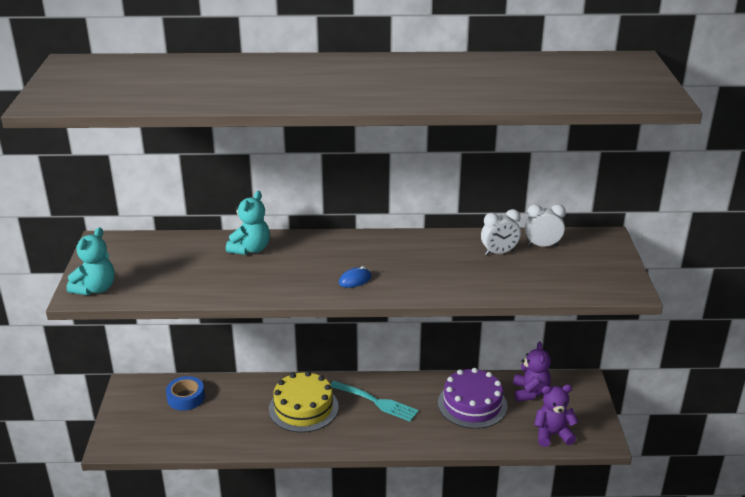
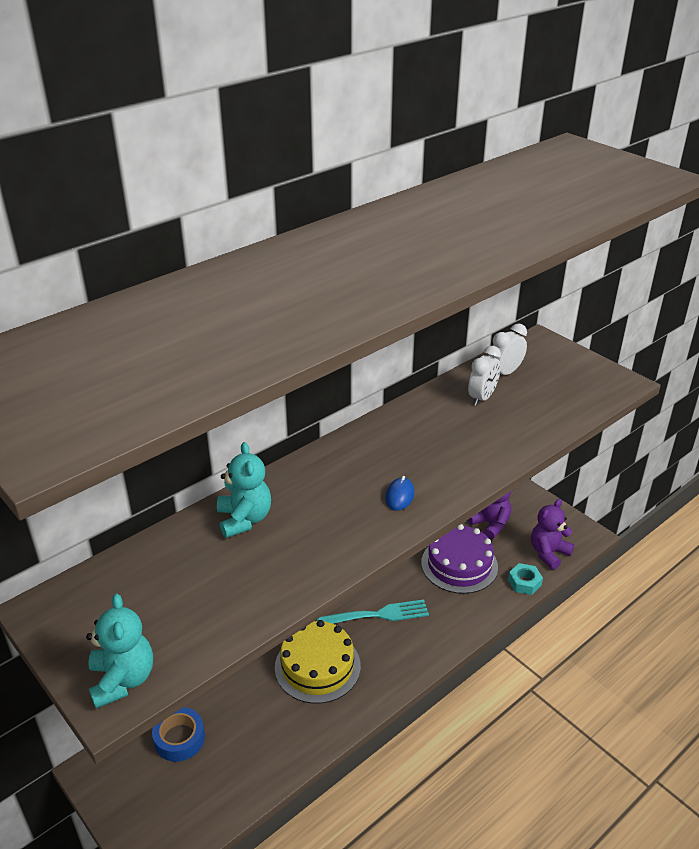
camera: 40 degrees left, 5 degrees up
(507, 441) = (524, 582): none -> turquoise nut

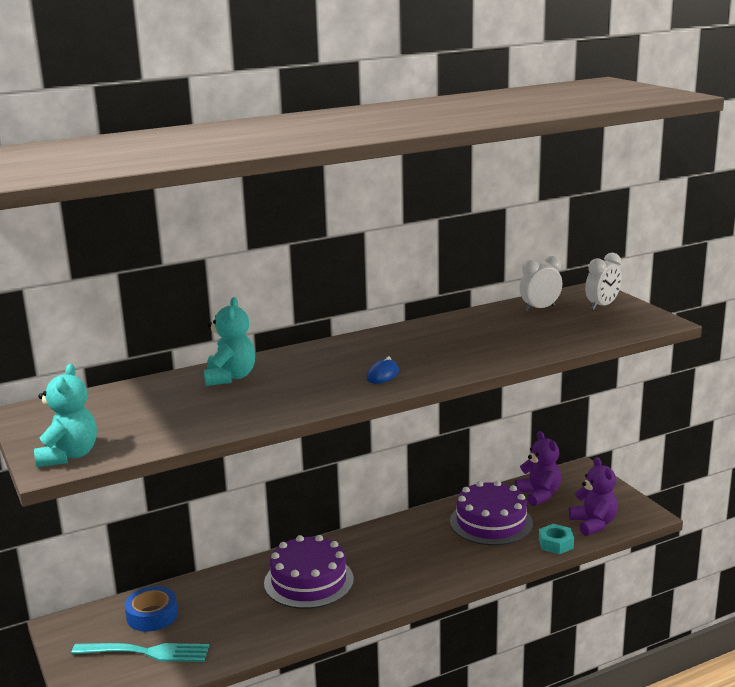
camera: 15 degrees right, 15 degrees down
(317, 666) = (308, 581): yellow cake -> purple cake
(376, 615) = (386, 550): turquoise fork -> turquoise fork (145, 652)
(482, 398) = (505, 322): white clock -> white clock (602, 306)
(548, 553) = (593, 524): purple teddy bear -> purple teddy bear turned 105 degrees clockwise

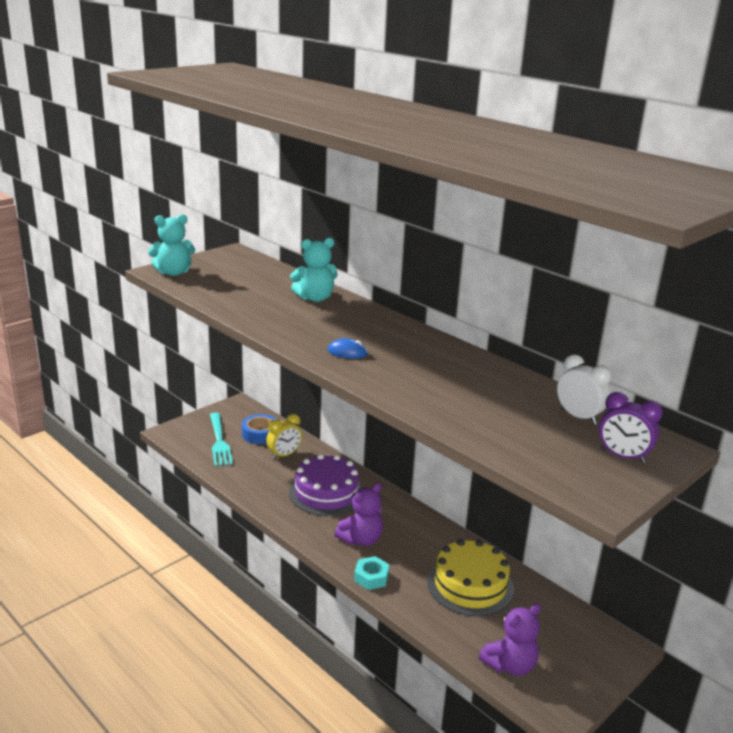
camera: 70 degrees right, 5 degrees up
(214, 601) = (284, 455): none -> yellow clock
(491, 522) = (470, 585): purple cake -> yellow cake
(539, 495) = (545, 615): purple teddy bear -> purple teddy bear (361, 539)
(556, 544) = (454, 637): turquoise nut -> turquoise nut (371, 577)
(602, 306) = (622, 457): white clock -> purple clock

